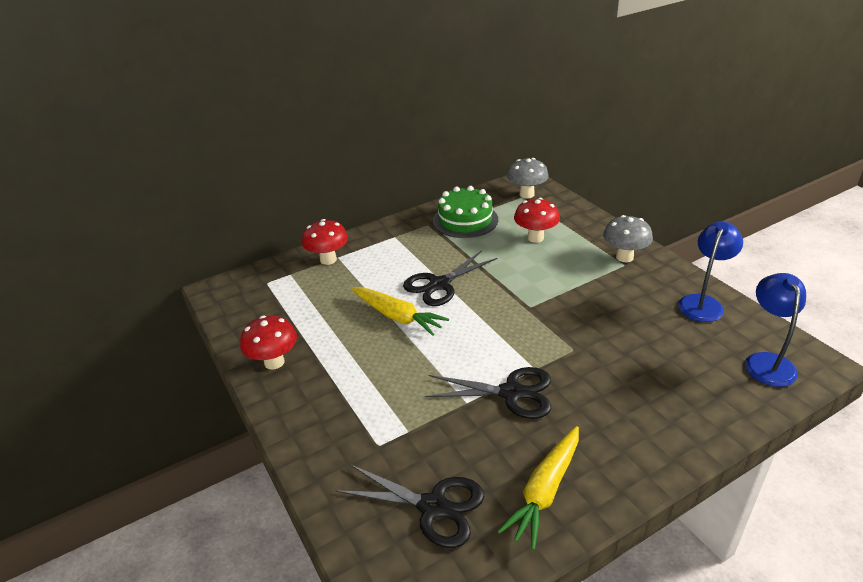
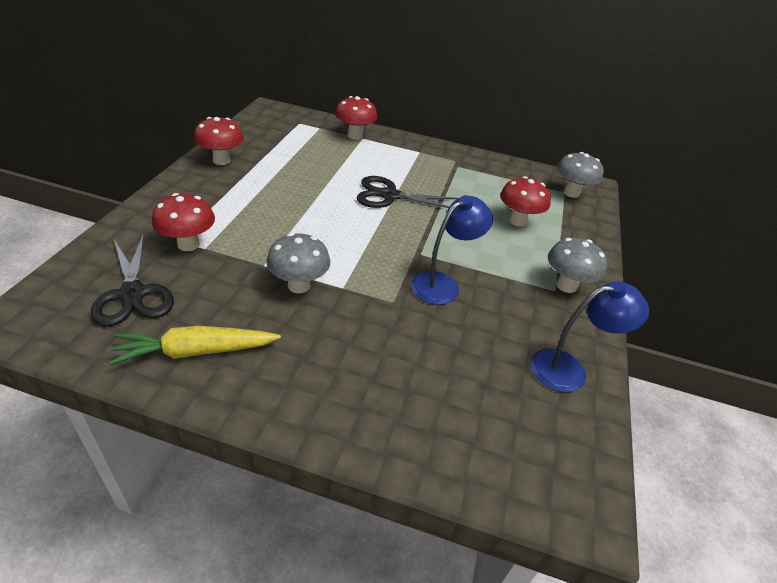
camera: 40 degrees right, 5 degrees up
(392, 440) = (188, 244): none -> red mushroom
(397, 316) = (327, 191): yellow carrot -> none
(465, 220) = (488, 175): green cake -> none
(511, 393) = (299, 285): black scissors -> grey mushroom
(766, 362) = (534, 458): blue lamp -> blue lamp (443, 284)

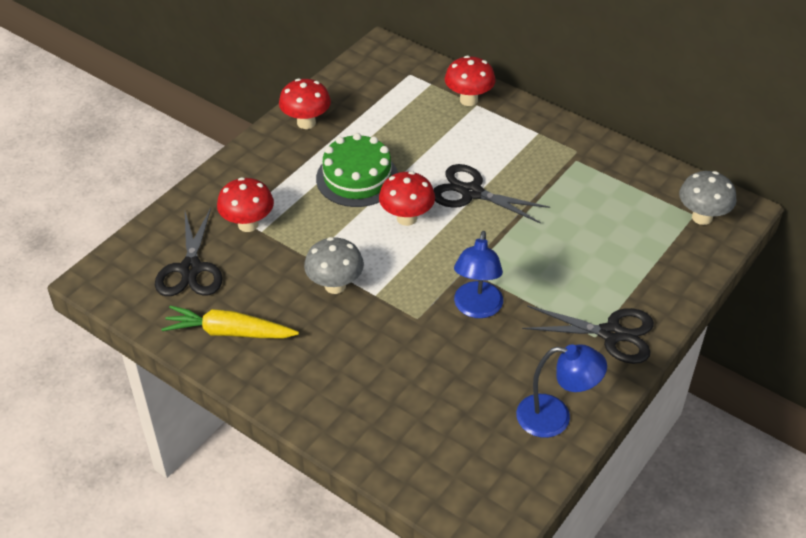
camera: 25 degrees right, 5 degrees up
(284, 195) = (357, 178): none -> green cake
(443, 284) = (476, 308): blue lamp -> blue lamp turned 120 degrees clockwise
(518, 221) = (605, 247): red mushroom -> red mushroom (406, 218)
(566, 285) = (611, 334): grey mushroom -> black scissors

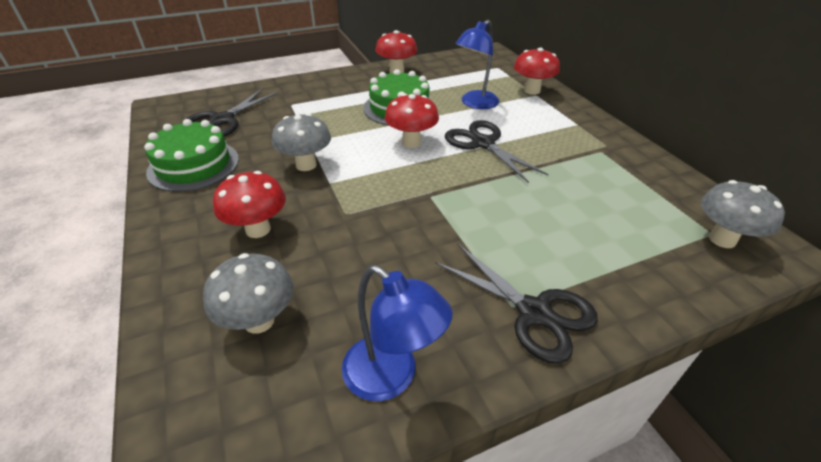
camera: 30 degrees right, 5 degrees down
(229, 332) = (193, 165): yellow carrot -> green cake
(248, 224) = (292, 109): red mushroom -> red mushroom (258, 229)
(439, 427) = (259, 321): none -> grey mushroom
(476, 308) = (407, 227): blue lamp -> blue lamp (475, 103)

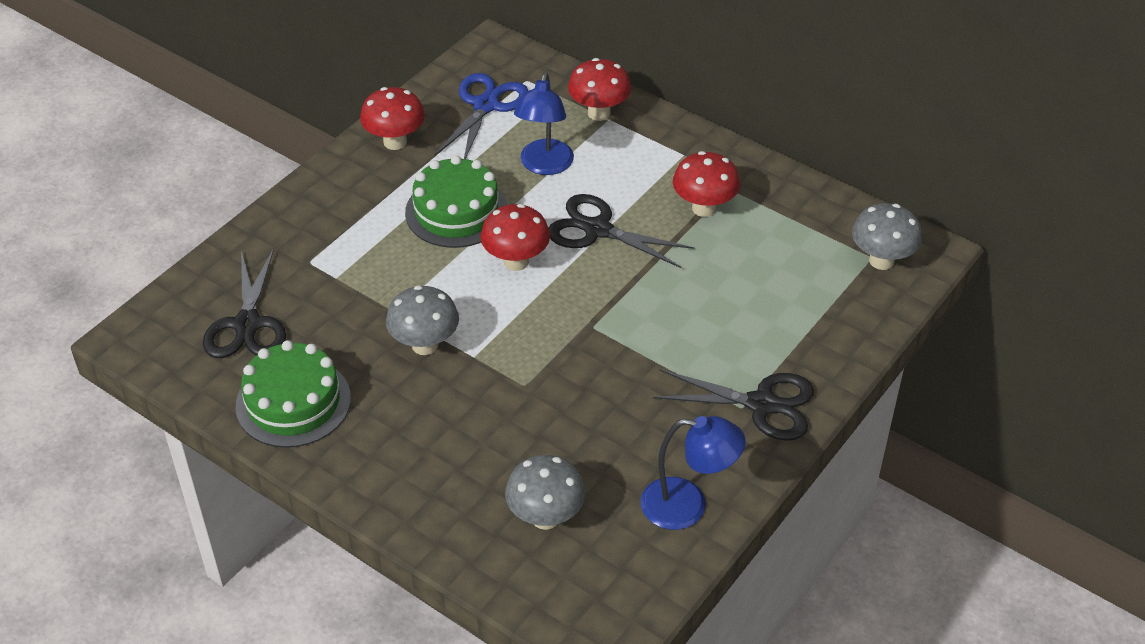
camera: 30 degrees left, 5 degrees up
(258, 229) = (454, 441): red mushroom -> red mushroom (704, 208)
(463, 71) = (486, 105): none -> blue scissors

